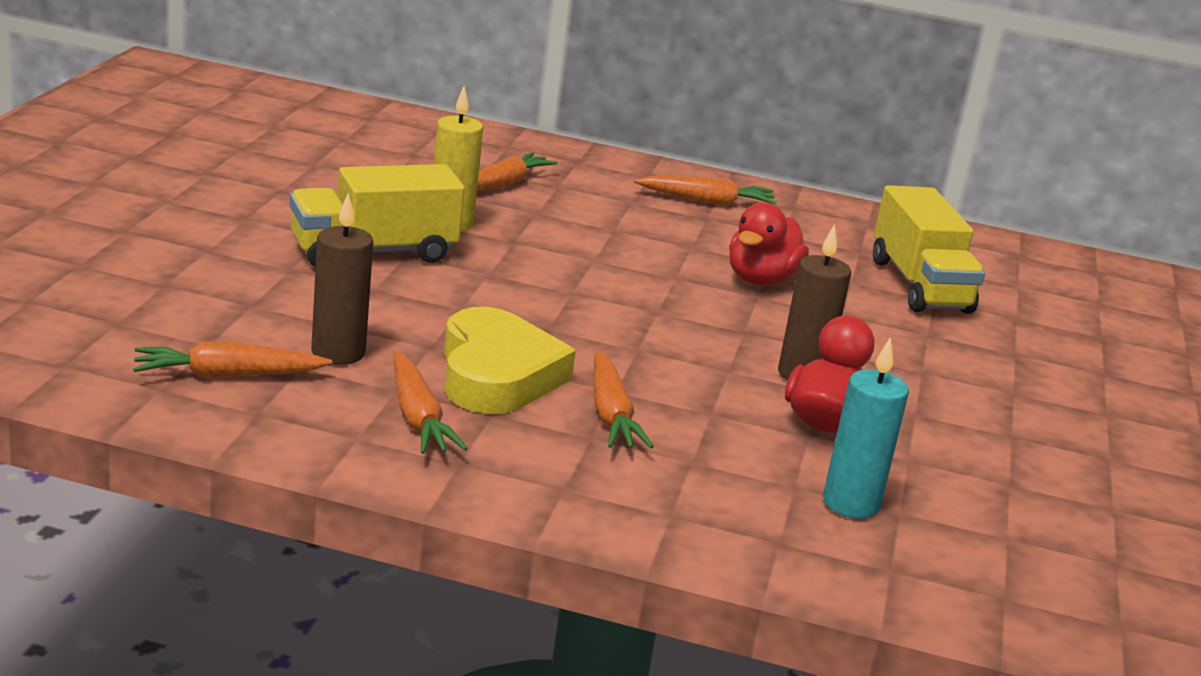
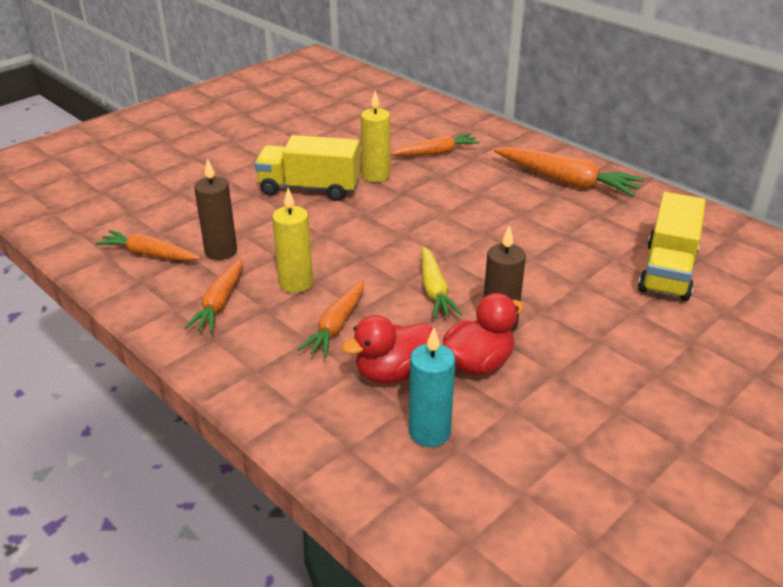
camera: 35 degrees right, 10 degrees up
(497, 374) = (296, 283): yellow heart -> yellow candle
(686, 351) = (434, 290): none -> yellow carrot
(707, 201) = (566, 181): orange carrot -> orange carrot, size x1.56
(761, 280) = (545, 246): red duck -> red duck (393, 373)

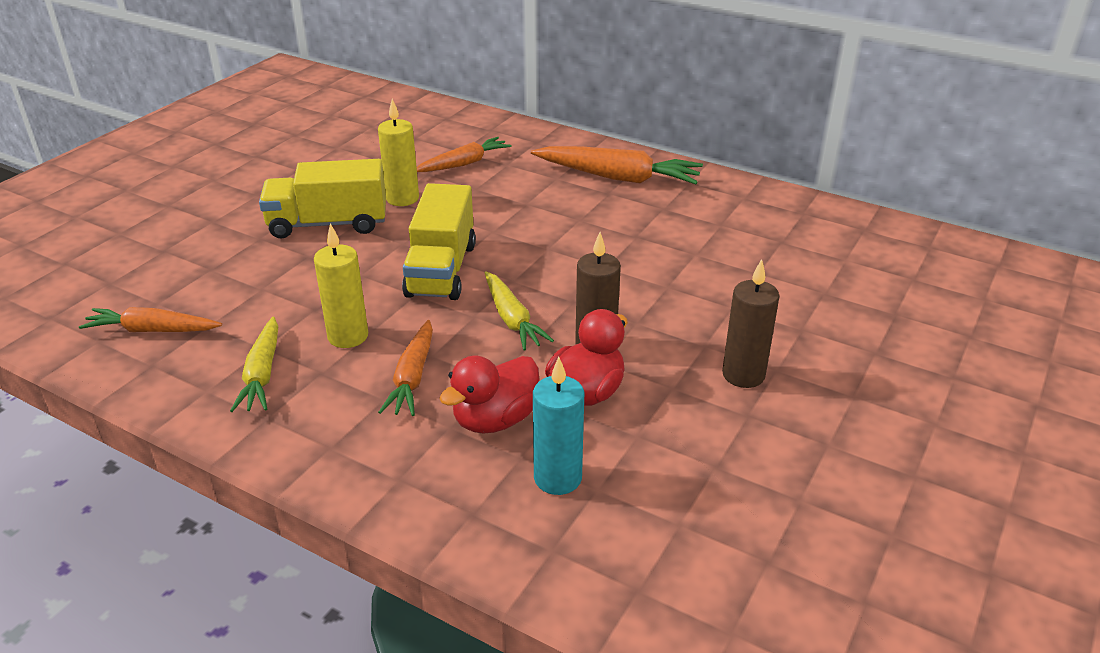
camera: 15 degrees left, 0 degrees up
(220, 303) = (262, 374): orange carrot -> yellow carrot
(221, 251) = (243, 313): brown candle -> brown candle (743, 375)
(667, 271) = (753, 259): yellow truck -> yellow truck (441, 270)

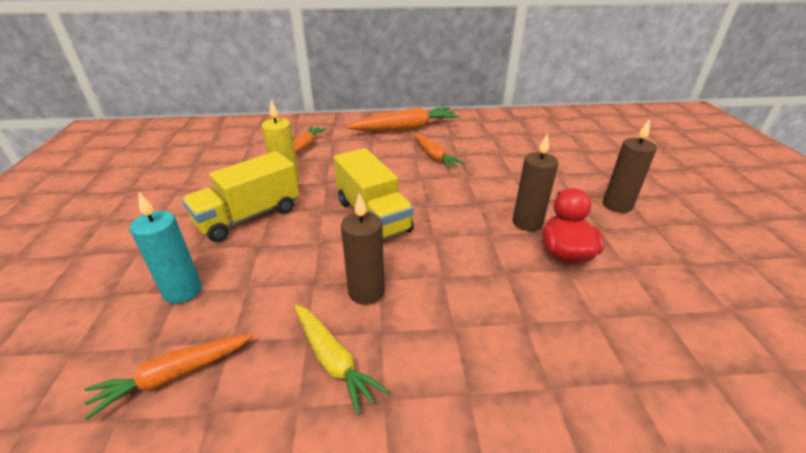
camera: 35 degrees left, 0 degrees up
(348, 336) = (366, 292): yellow candle -> brown candle
(412, 377) = (452, 299): orange carrot -> orange carrot (434, 156)
(495, 419) = (544, 300): red duck -> none
(512, 319) = (459, 228): yellow carrot -> none
(557, 478) = (635, 320): turquoise candle -> turquoise candle (183, 291)

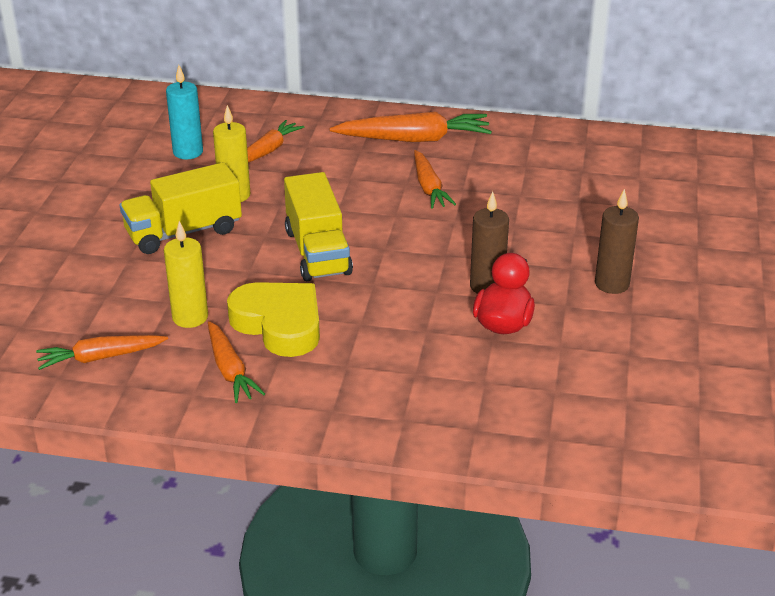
camera: 15 degrees right, 0 degrees up
(183, 291) = (110, 295): turquoise candle -> turquoise candle (188, 152)
(272, 301) = (190, 317): none -> yellow candle
(333, 360) = (230, 370): yellow carrot -> orange carrot
(366, 292) = (279, 324): brown candle -> yellow heart

